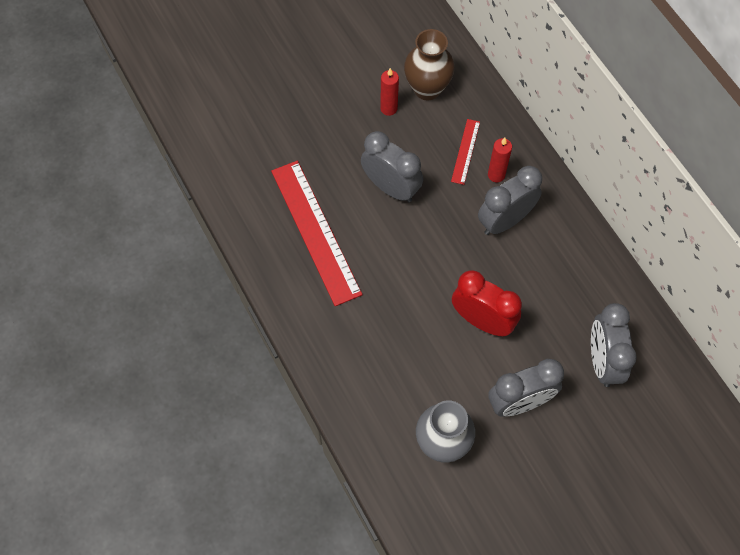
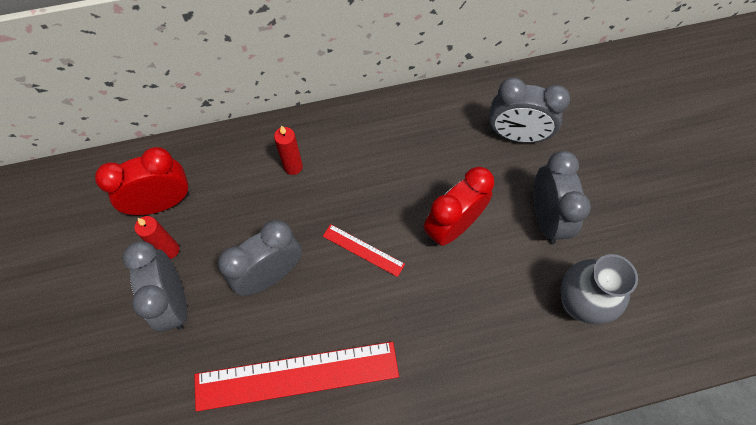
camera: 75 degrees left, 0 degrees up
(427, 89) = (162, 203): brown vase -> red clock
(465, 151) = (255, 187): red ruler -> red ruler (363, 250)
(505, 221) = (348, 174): grey clock -> grey clock (174, 301)

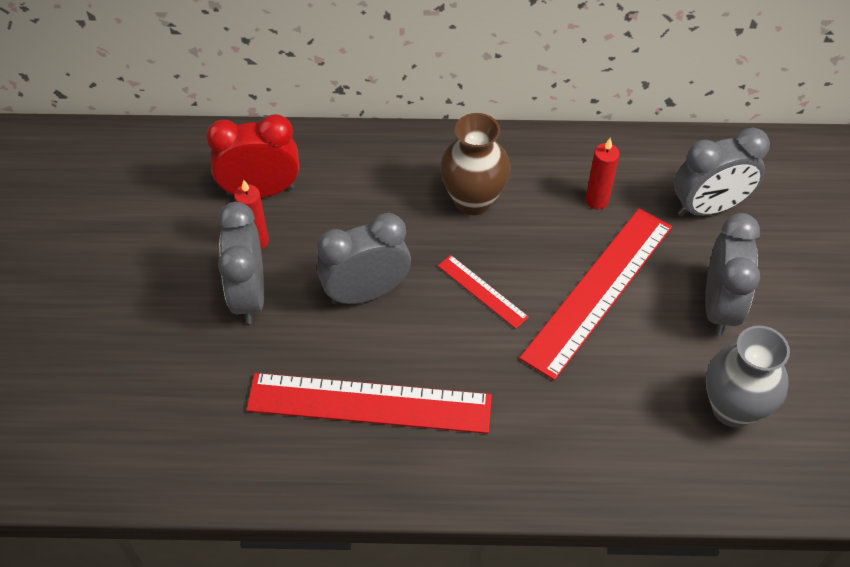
camera: 15 degrees right, 10 degrees down
(293, 167) = (422, 184): red candle -> red candle (597, 200)
(336, 171) = (473, 200): none -> brown vase
(452, 227) = (598, 290): red clock -> red ruler
(516, 135) = (708, 207): grey clock -> grey clock turned 45 degrees counterclockwise

